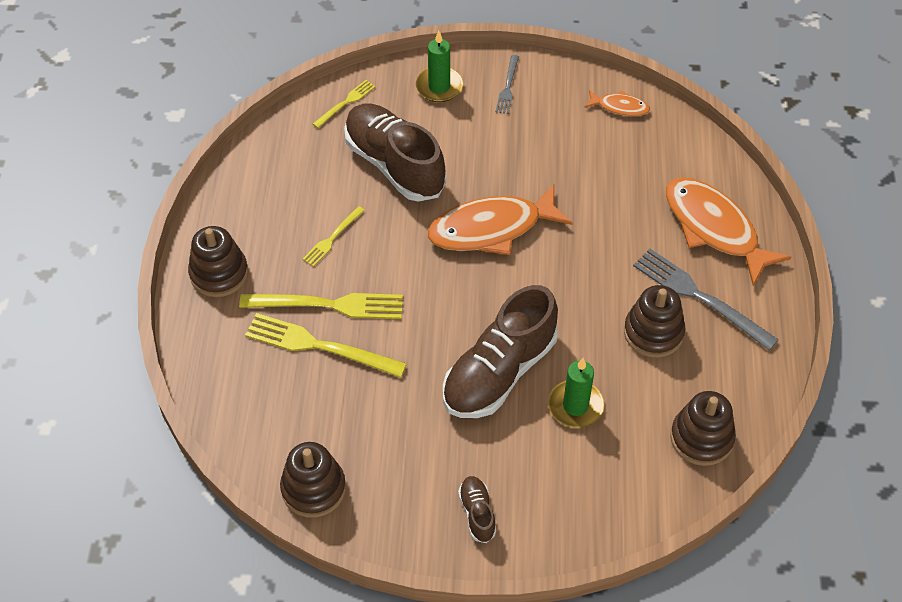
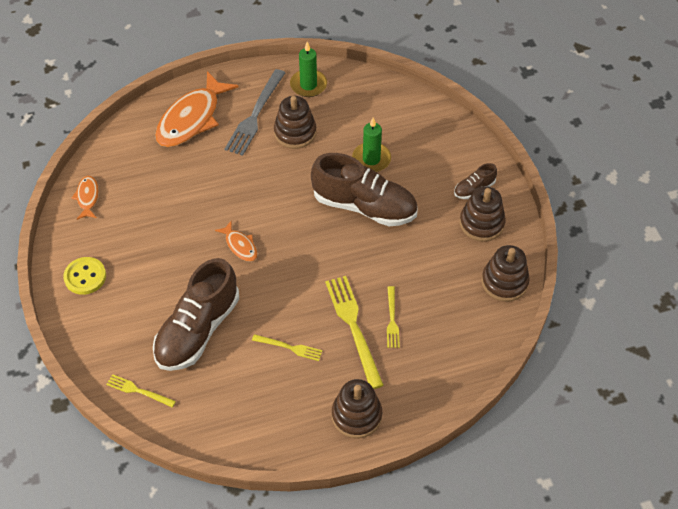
camera: 110 degrees left, 0 degrees up
(320, 346) = (392, 319): yellow fork -> yellow fork, size x0.54
(439, 87) = (99, 326): green candle -> green candle (308, 85)
(491, 228) = (240, 245): orange fish -> orange fish, size x0.48
(508, 87) = (85, 277): grey fork -> yellow button
(701, 438) = (365, 93): brown stacking toy -> brown stacking toy (481, 223)

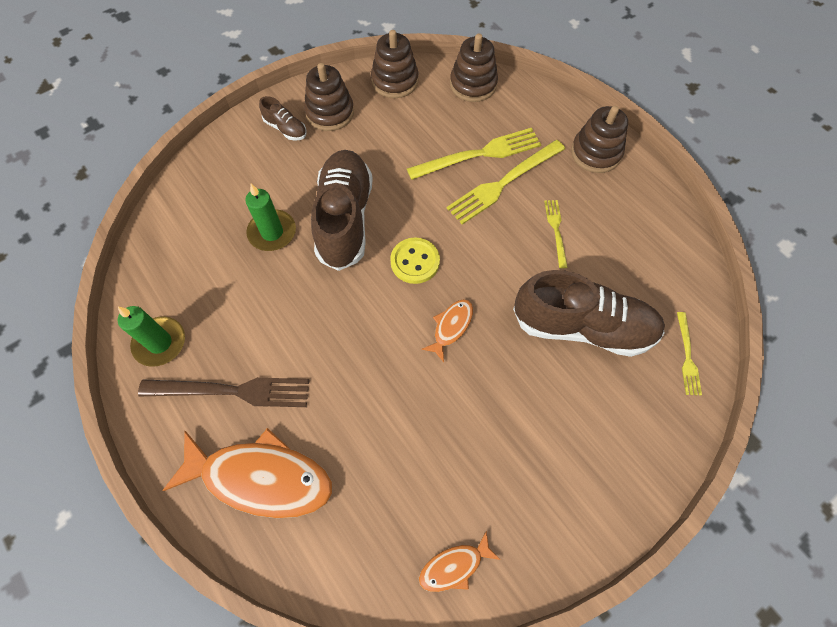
camera: 110 degrees left, 10 degrees up
(85, 277) = (580, 498): yellow button -> yellow button (415, 261)
(255, 115) = (231, 391): grey fork -> brown fork
(295, 132) = (251, 329): brown stacking toy -> brown stacking toy (473, 84)
(392, 319) = (479, 154): yellow fork -> yellow fork, size x1.86

